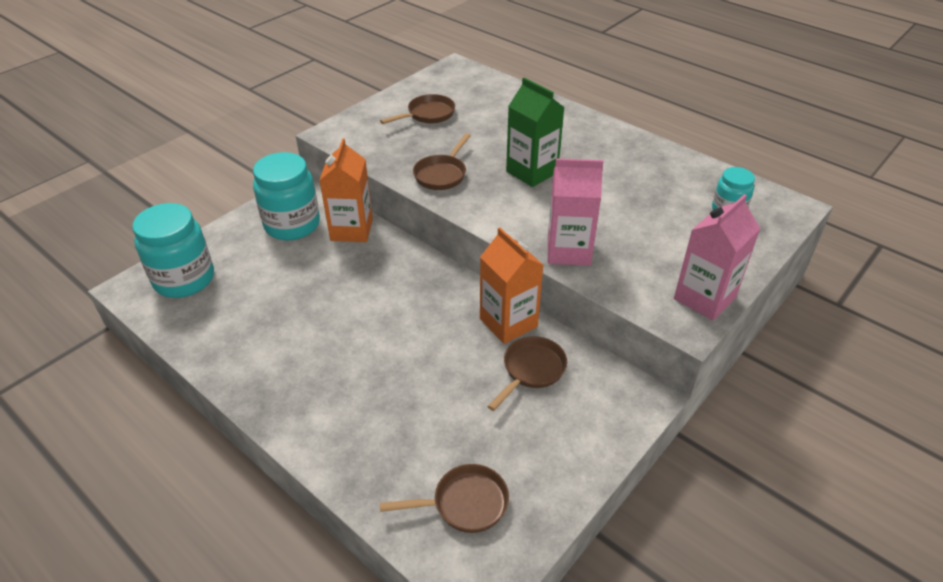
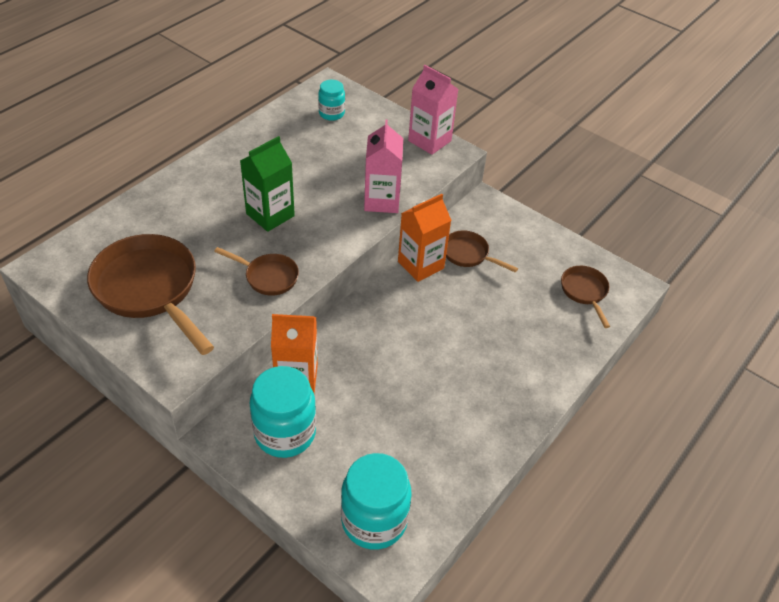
camera: 95 degrees left, 5 degrees up
(428, 114) = (149, 290): brown pan -> brown pan, size x1.96

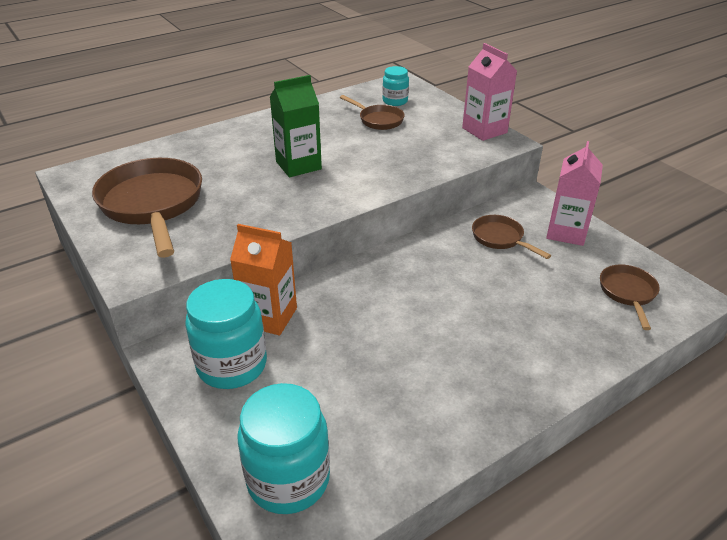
camera: 20 degrees right, 10 degrees down
(268, 277) = (270, 212): brown pan -> brown pan (378, 120)
(381, 201) = (415, 169): pink carton -> pink carton (566, 232)
(420, 265) = (444, 240): orange carton -> none

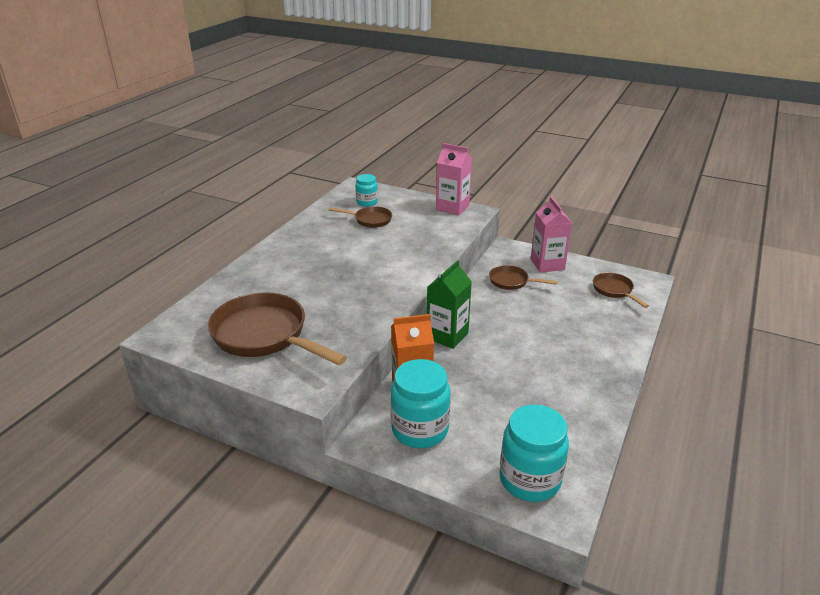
camera: 30 degrees left, 5 degrees down
(298, 165) = (347, 270): green carton -> green carton (447, 335)

